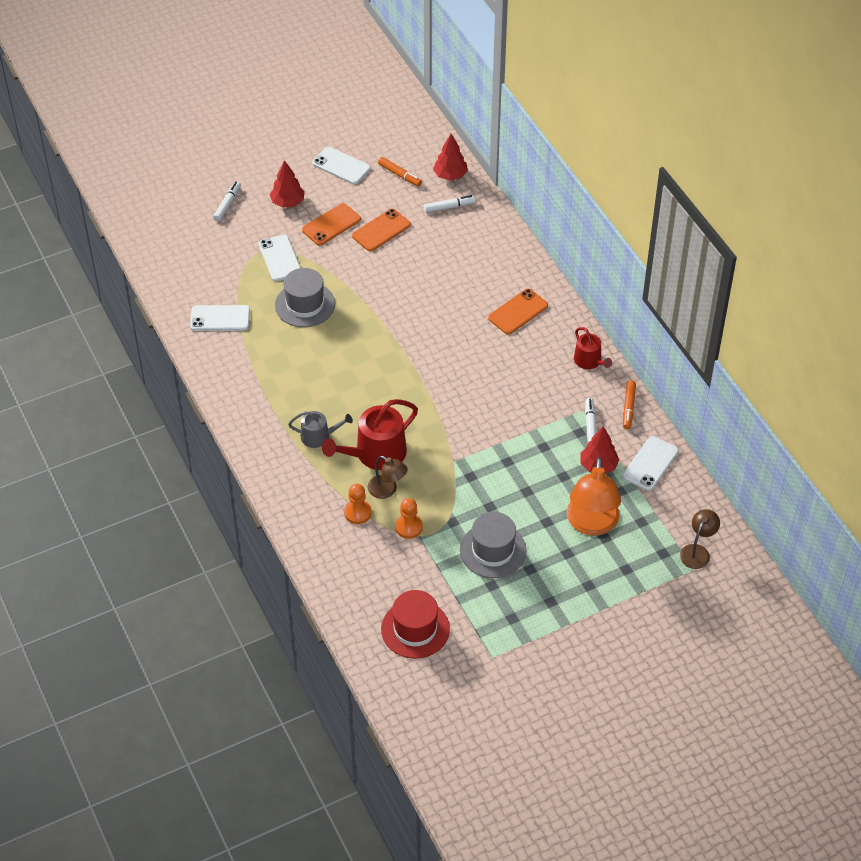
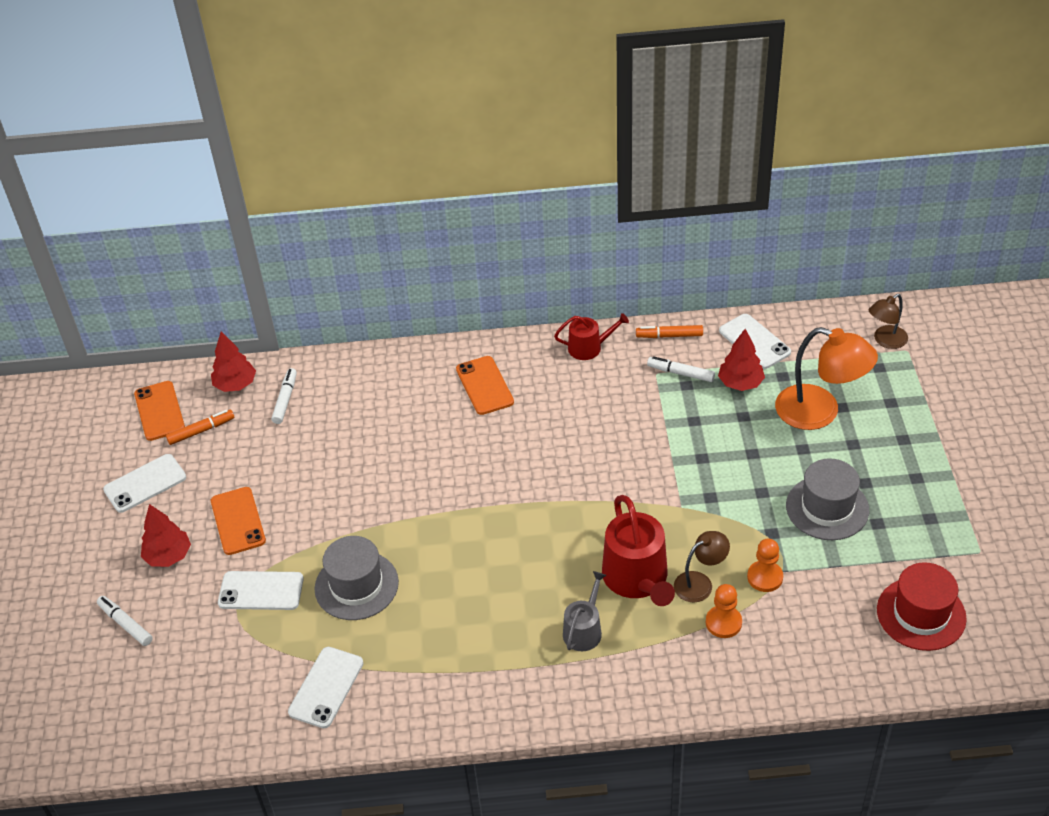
camera: 65 degrees left, 5 degrees down
(381, 230) = (280, 474): orange phone -> orange phone (159, 411)
(628, 407) = (669, 336): orange marker -> orange marker turned 150 degrees clockwise
(697, 551) = (885, 341): brown lamp -> brown lamp turned 90 degrees counterclockwise

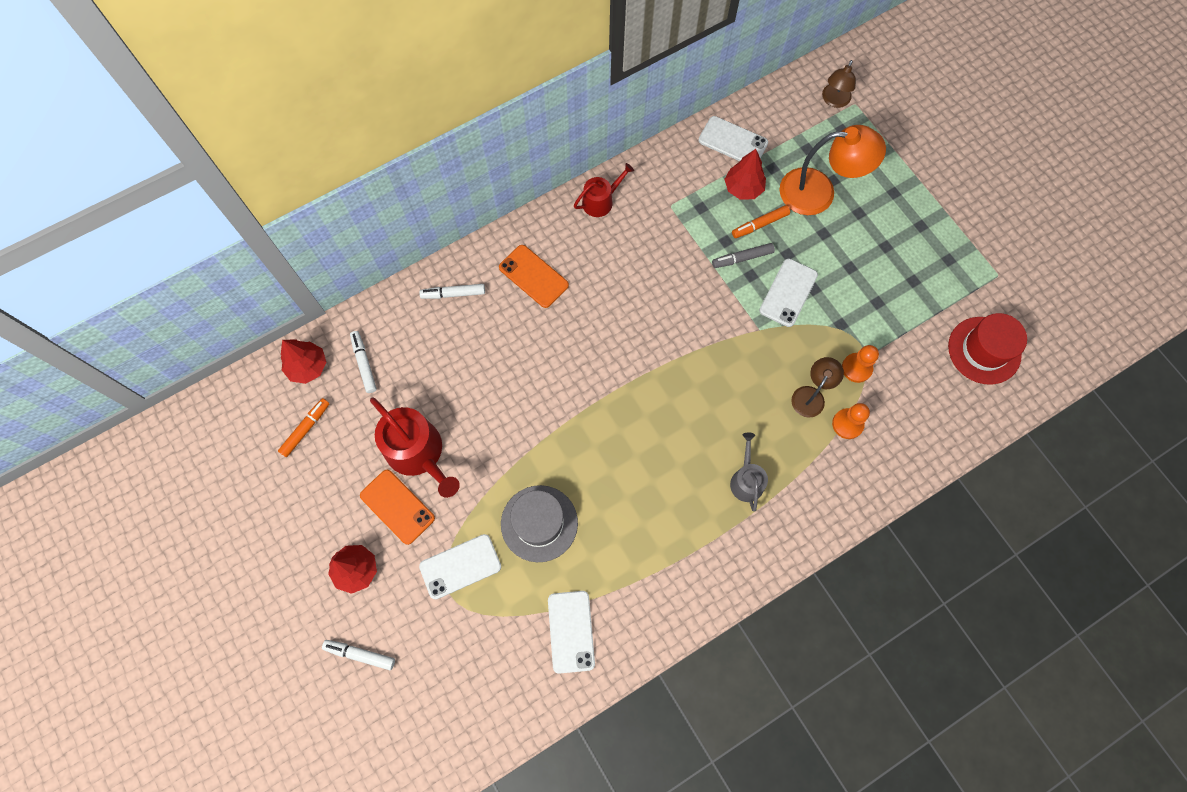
camera: 30 degrees left, 25 degrees up
(145, 483) = (287, 506): white phone -> white phone (788, 293)
(159, 411) = (252, 424): orange phone -> none
(637, 579) = (762, 413): red watering can -> red watering can (418, 453)
(669, 336) = (661, 162): orange marker -> orange marker (760, 224)
(681, 373) = (690, 197): white marker -> white marker (453, 294)
(702, 441) = (742, 258): none -> grey marker
(827, 508) = (870, 282): grey hat -> none

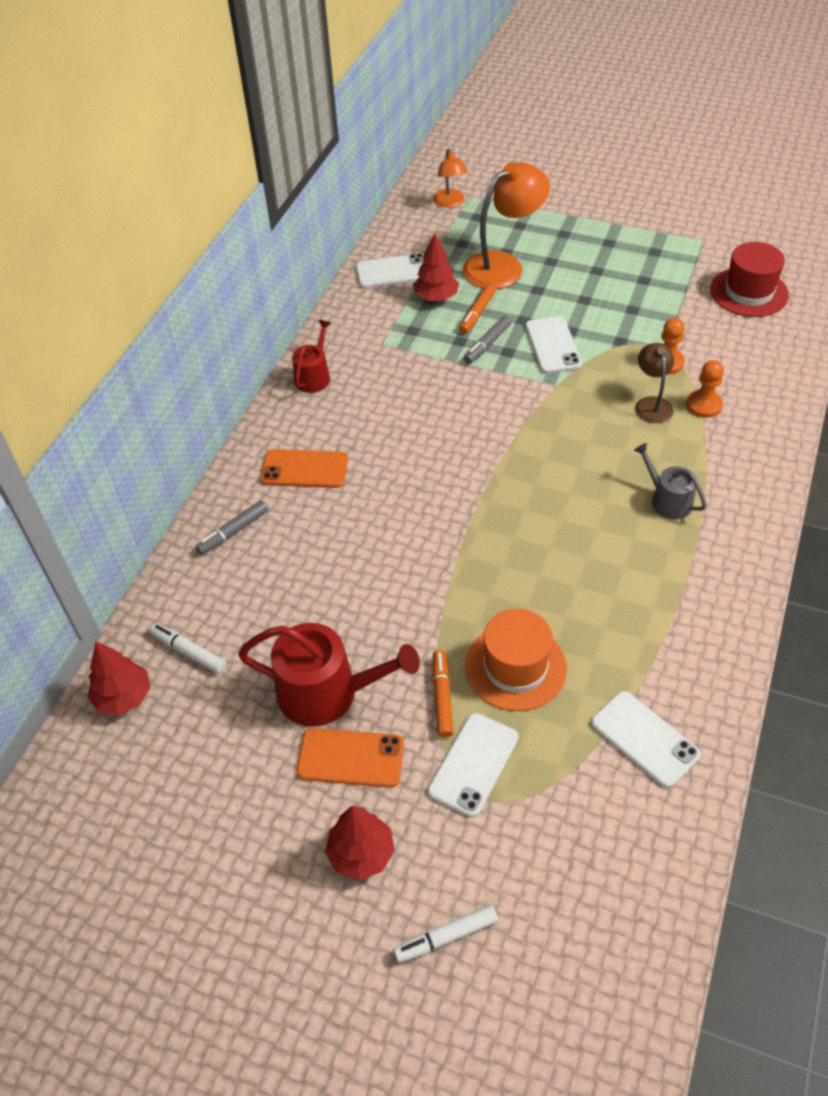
camera: 35 degrees left, 20 degrees down
(305, 429) = (173, 757): orange marker -> orange marker (442, 697)
(453, 294) = (233, 532): white marker -> grey marker
(539, 523) = (515, 667): grey hat -> orange hat
(834, 101) = (450, 203): brown lamp -> orange lamp

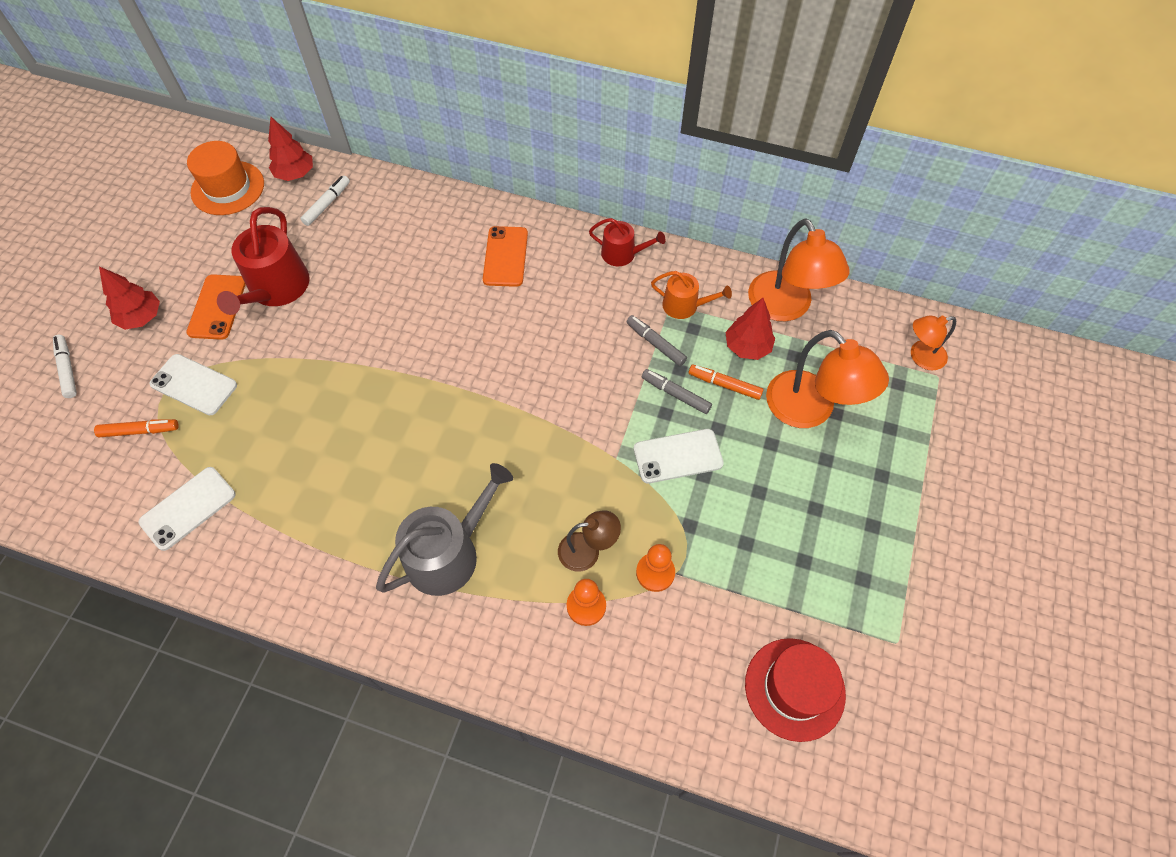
camera: 85 degrees right, 10 degrees up
(233, 532) = (439, 217): grey marker -> grey marker (655, 344)
(385, 335) = (685, 305): none -> orange watering can
(392, 272) = (785, 307): white phone -> orange lamp
(442, 697) = (257, 363): orange marker -> orange marker (139, 431)
(515, 667) = (276, 414): orange hat -> orange hat (228, 188)
(667, 500) = (449, 553): grey watering can -> grey watering can, size x1.74

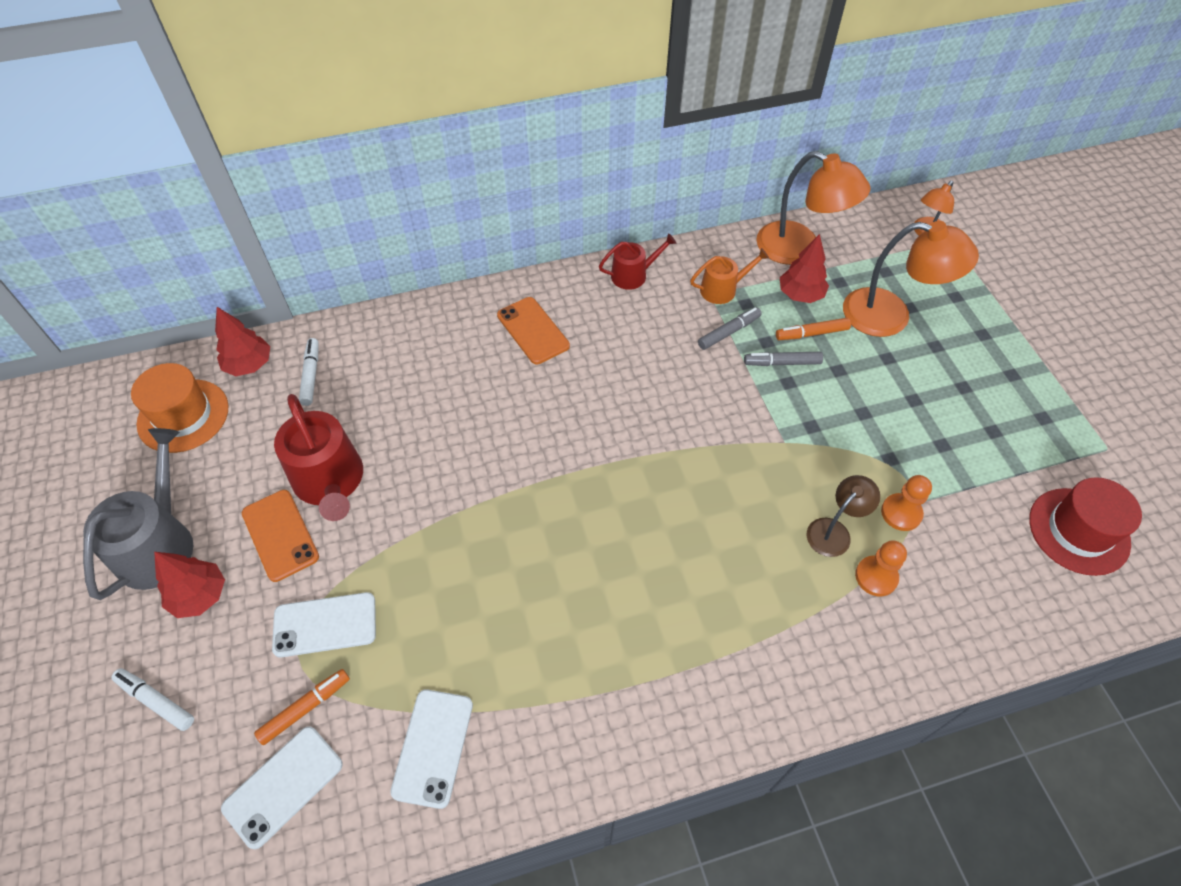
camera: 35 degrees left, 5 degrees down
(449, 553) = (724, 612): grey watering can -> grey watering can (159, 543)
(655, 344) = (728, 332): grey marker -> grey marker turned 135 degrees clockwise
(678, 456) = (830, 410): white phone -> white phone (283, 786)

